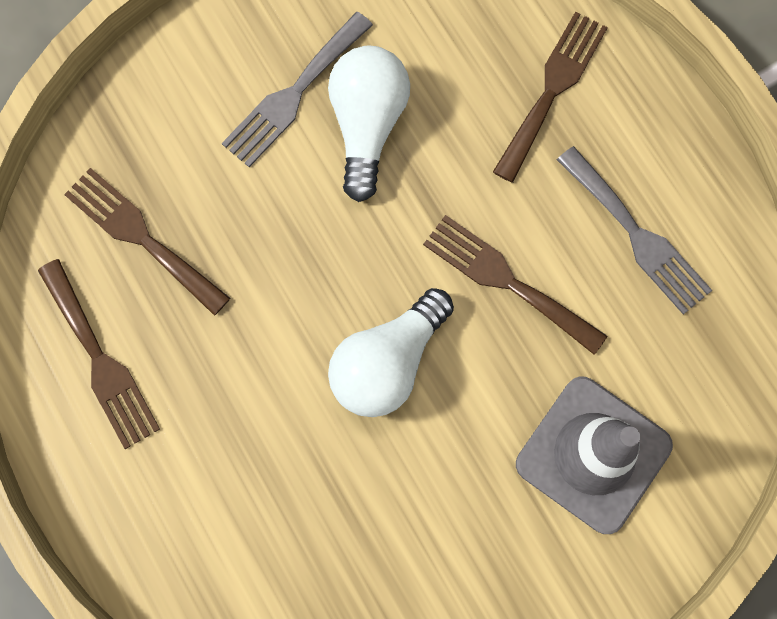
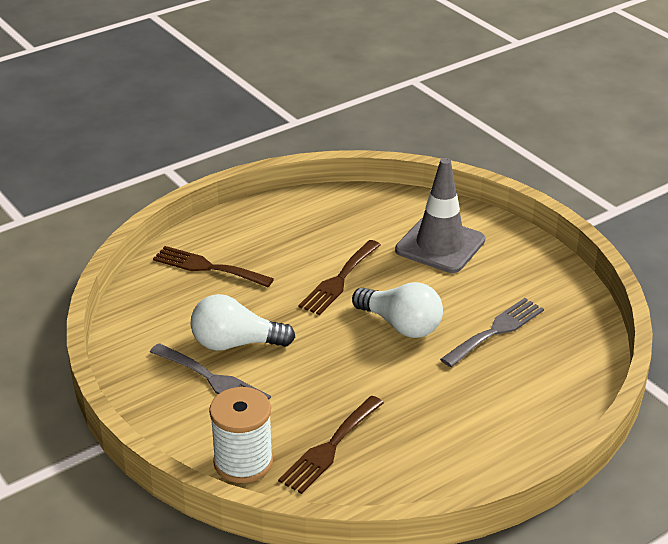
camera: 95 degrees left, 40 degrees down
(100, 360) = (426, 460): brown fork -> none
(131, 128) = (243, 462): none -> white spool
(637, 235) = (303, 233): grey fork -> grey fork (496, 331)

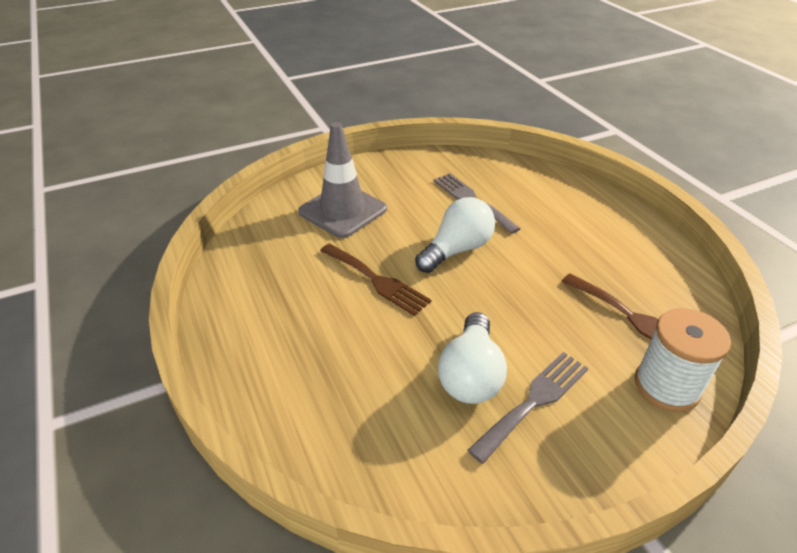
camera: 80 degrees left, 5 degrees up
(207, 267) = (316, 389): brown fork -> none

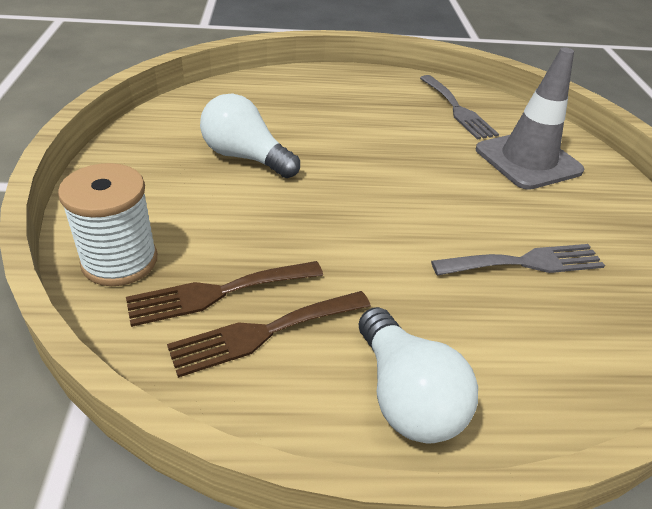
camera: 110 degrees right, 0 degrees up
(376, 280) = (397, 148): brown fork -> brown fork (264, 333)
(457, 250) = (420, 210): white light bulb -> white light bulb (406, 396)
(534, 401) = (190, 176): grey fork -> grey fork (457, 109)

